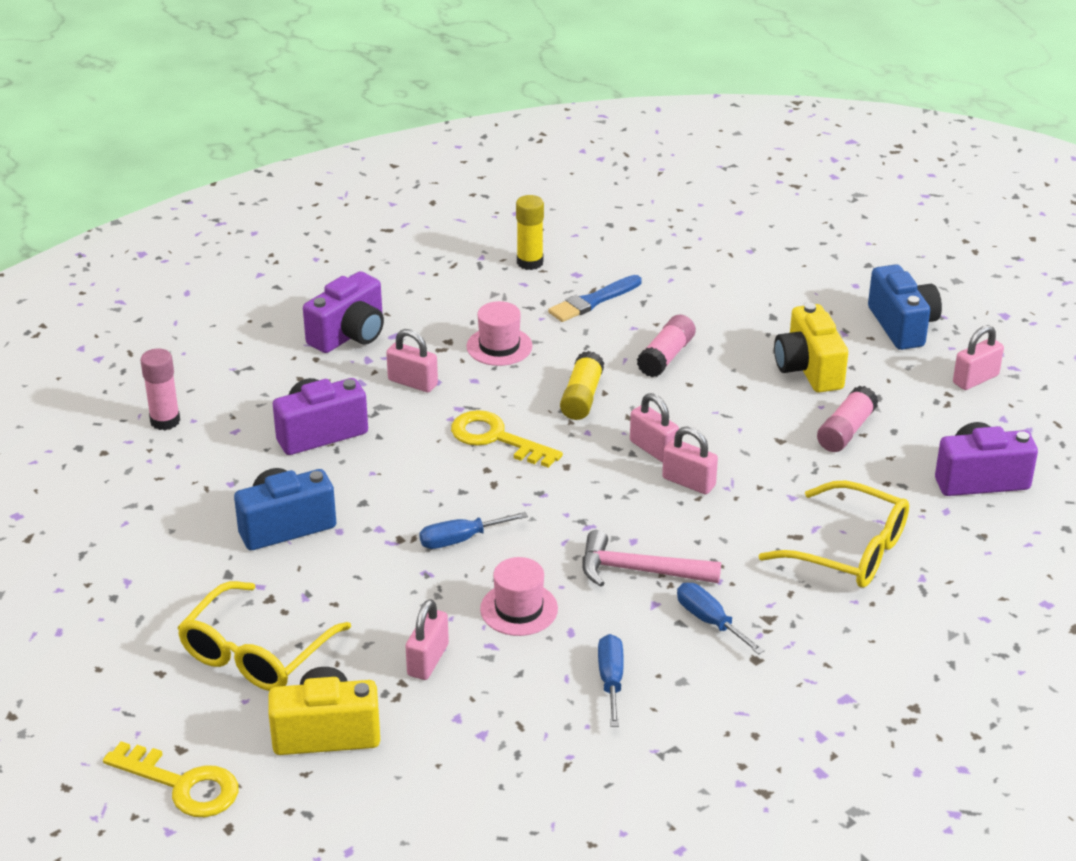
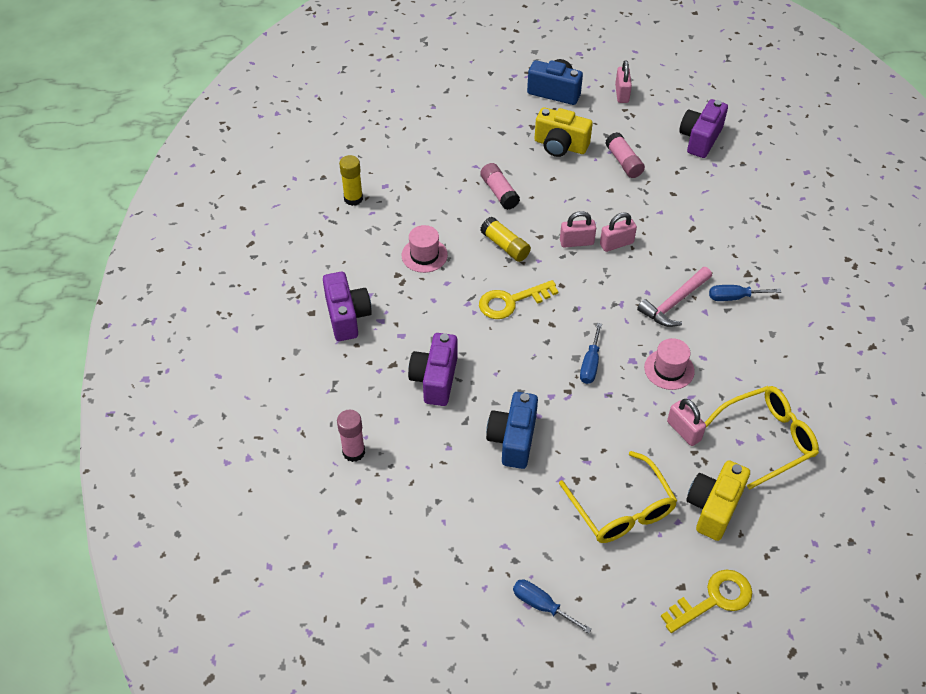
camera: 55 degrees left, 15 degrees up
(413, 382) = (424, 311): pink padlock -> none
(593, 301) = (418, 193): blue brush -> none
(611, 680) = (753, 361): blue screwdriver -> blue screwdriver (541, 605)
(849, 550) = (718, 215): yellow glasses -> yellow glasses (767, 439)

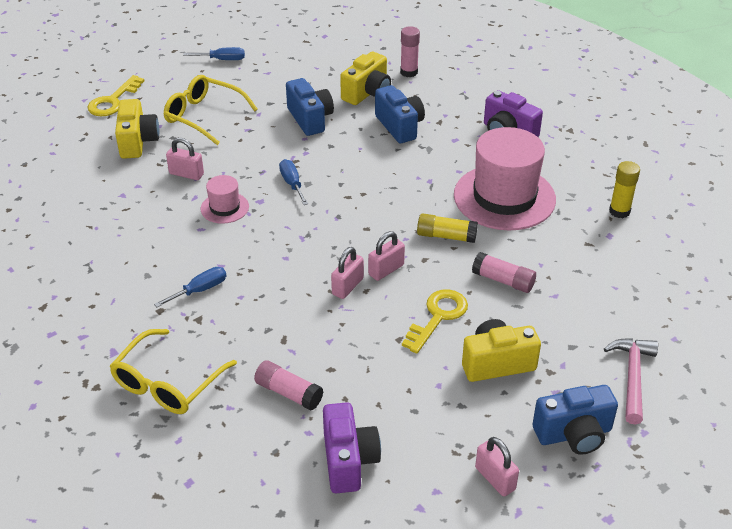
camera: 145 degrees right, 10 degrees down
(424, 255) = (504, 197): pink hat -> pink hat, size x2.13
(424, 445) = (367, 93): none -> yellow camera
(435, 379) = (399, 126): purple camera -> blue camera
(511, 301) = (396, 197): yellow key -> yellow key (438, 317)
(623, 162) = (412, 379): pink glue stick -> pink glue stick (288, 393)
(674, 303) = (254, 259): pink hammer -> pink hammer (632, 377)
(767, 439) = (115, 196): yellow glasses -> yellow glasses (167, 383)

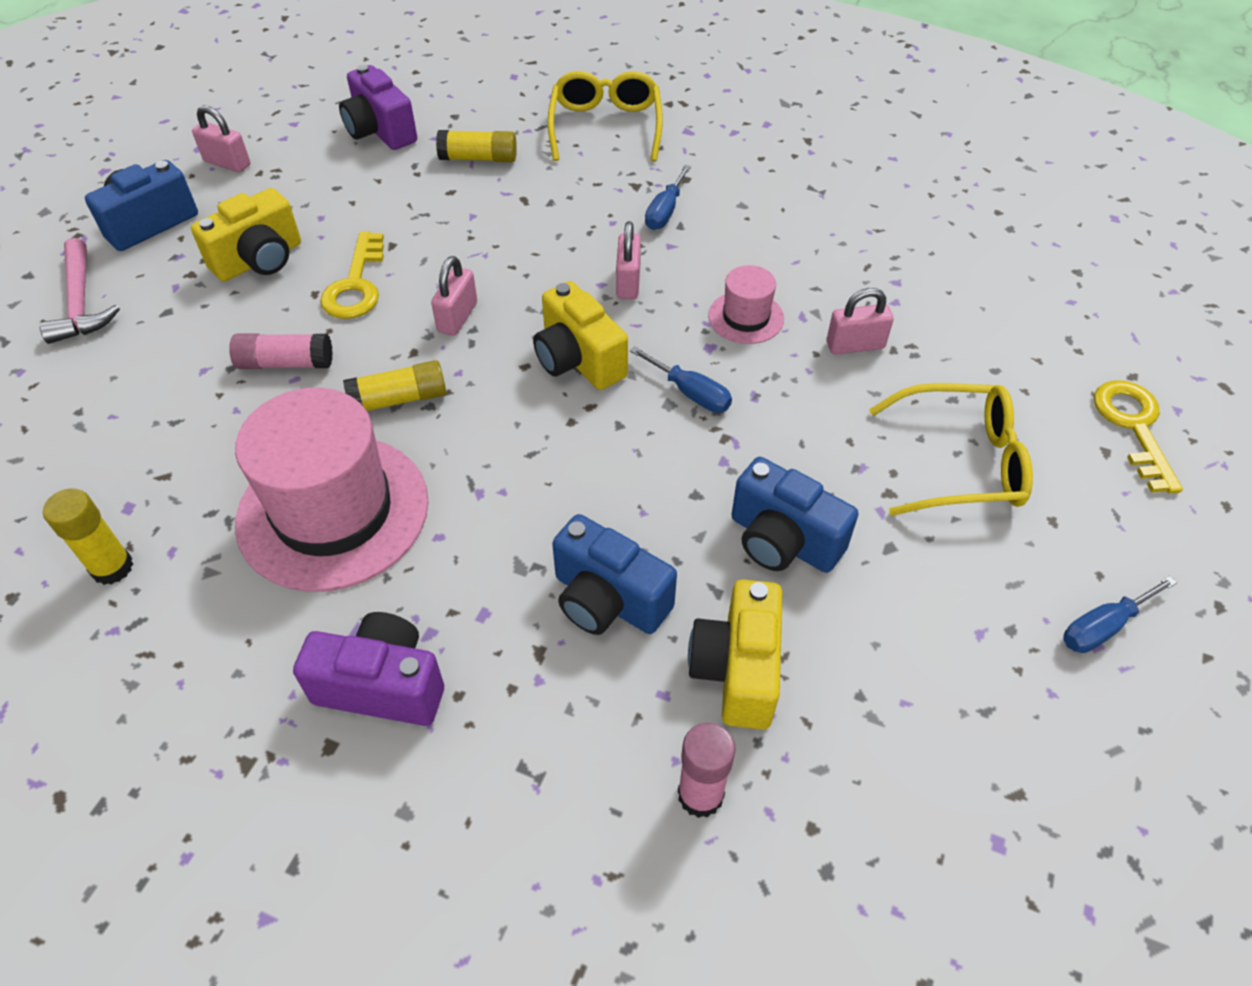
camera: 150 degrees right, 10 degrees up
(137, 142) = (989, 368): yellow camera -> yellow camera (578, 360)
(288, 393) = (478, 158): pink glue stick -> yellow glue stick
(347, 286) = (493, 279): pink padlock -> pink padlock (628, 282)

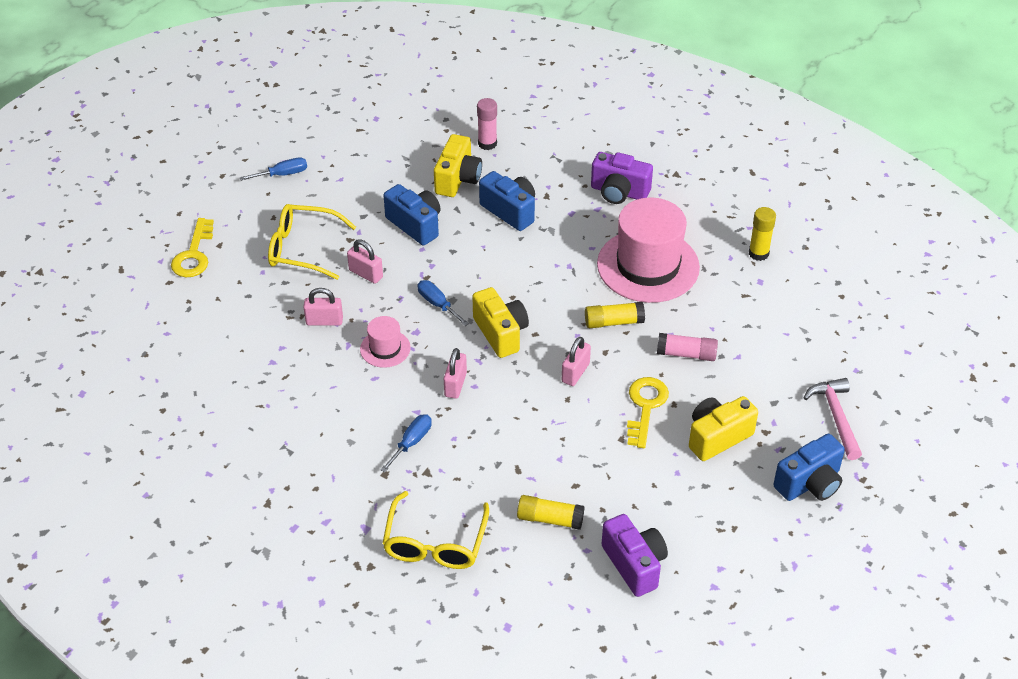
camera: 170 degrees left, 5 degrees down
(227, 163) = (763, 542): pink padlock -> pink padlock (366, 274)

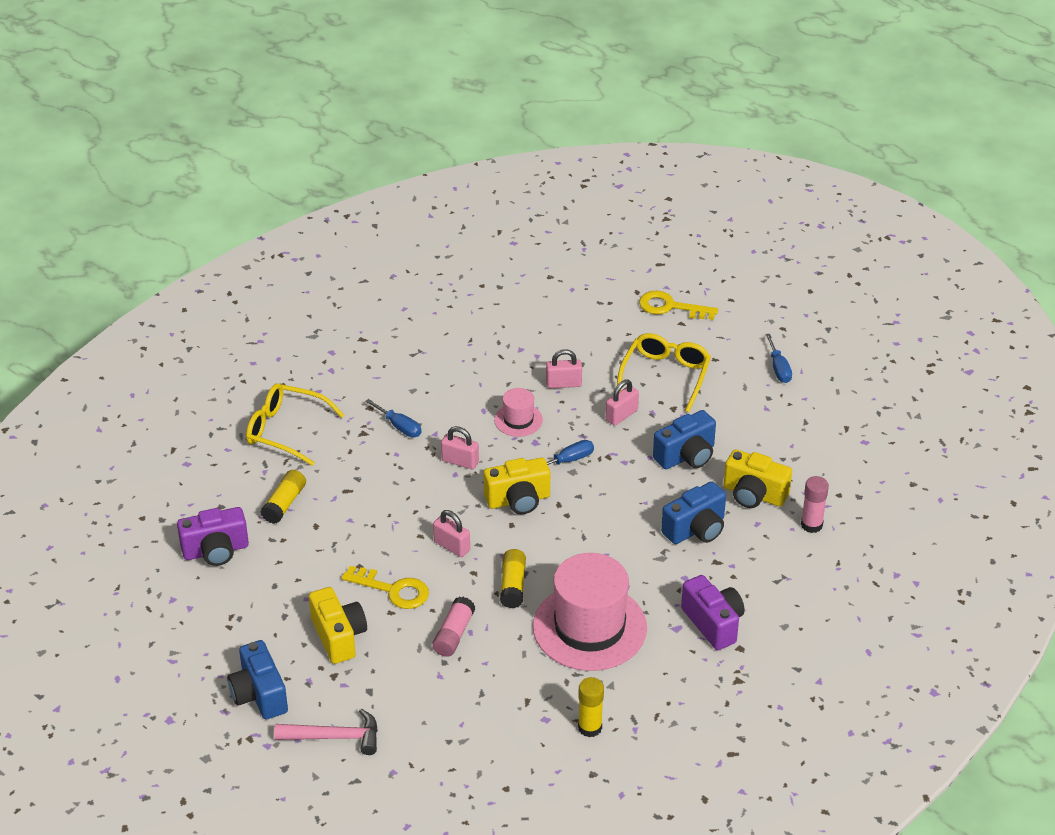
camera: 100 degrees right, 5 degrees down
(324, 321) = (563, 384): pink padlock -> pink padlock turned 75 degrees clockwise
(619, 192) = (713, 623): purple camera -> purple camera turned 120 degrees clockwise

